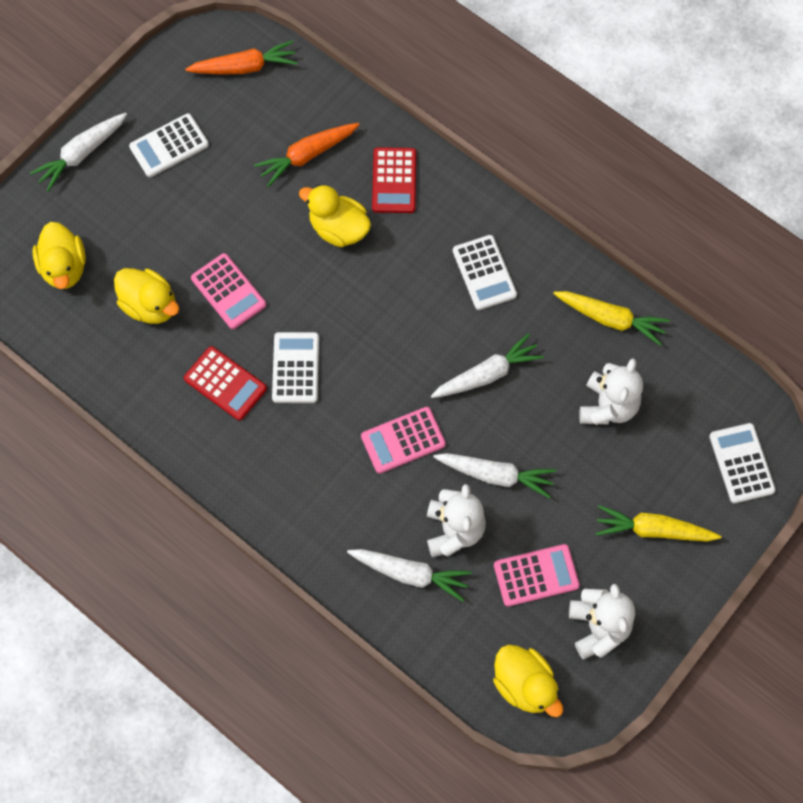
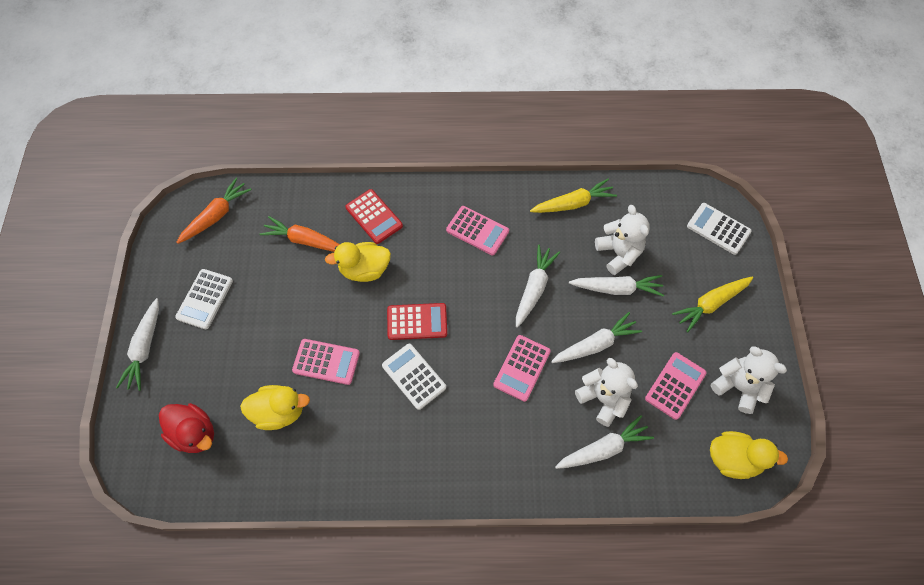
camera: 40 degrees left, 5 degrees down
(64, 267) = (194, 433): yellow duck -> red duck
(225, 383) = (376, 423): red calculator -> red calculator (417, 322)
(307, 156) = (305, 240): orange carrot -> orange carrot turned 90 degrees clockwise
(484, 273) = (477, 231): white calculator -> pink calculator
(570, 439) = (617, 288): none -> white carrot

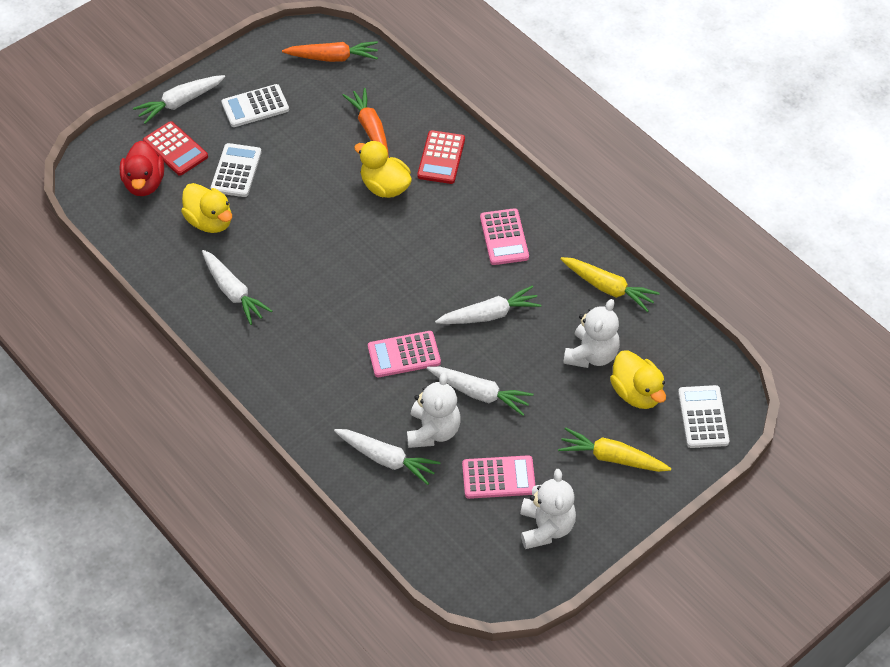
camera: 50 degrees right, 10 degrees down
(326, 362) = (279, 220): pink calculator -> none
(414, 376) = (323, 286): white calculator -> white calculator (236, 171)
(417, 322) = (373, 255): red calculator -> red calculator (175, 149)
(617, 288) = (552, 375): white carrot -> white carrot (233, 292)
(733, 459) = (469, 563): yellow duck -> yellow duck (636, 393)

